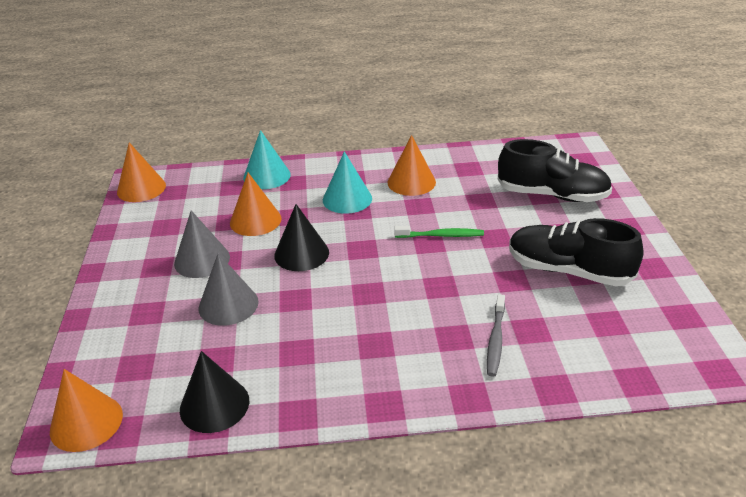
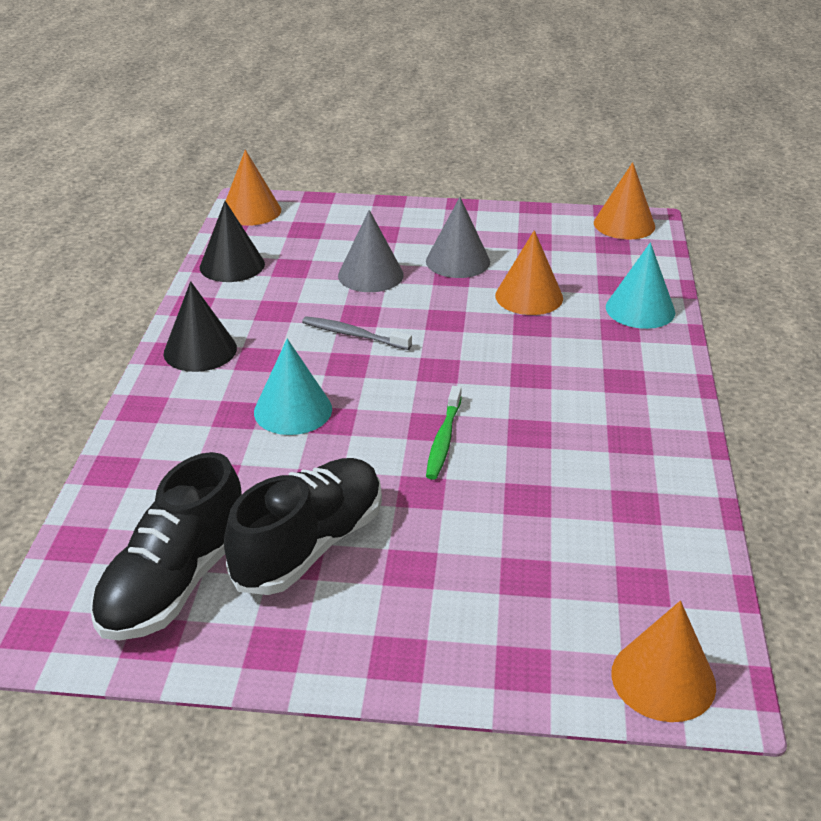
camera: 100 degrees right, 0 degrees up
(301, 253) = (445, 324): black cone -> black cone (200, 350)
(347, 199) = (563, 369): turquoise cone -> turquoise cone (293, 410)
(411, 182) = (599, 435): orange cone -> orange cone (663, 679)
(495, 340) = (212, 443): grey toothbrush -> grey toothbrush (353, 335)
(552, 195) = (522, 589): black shoe -> black shoe (175, 582)

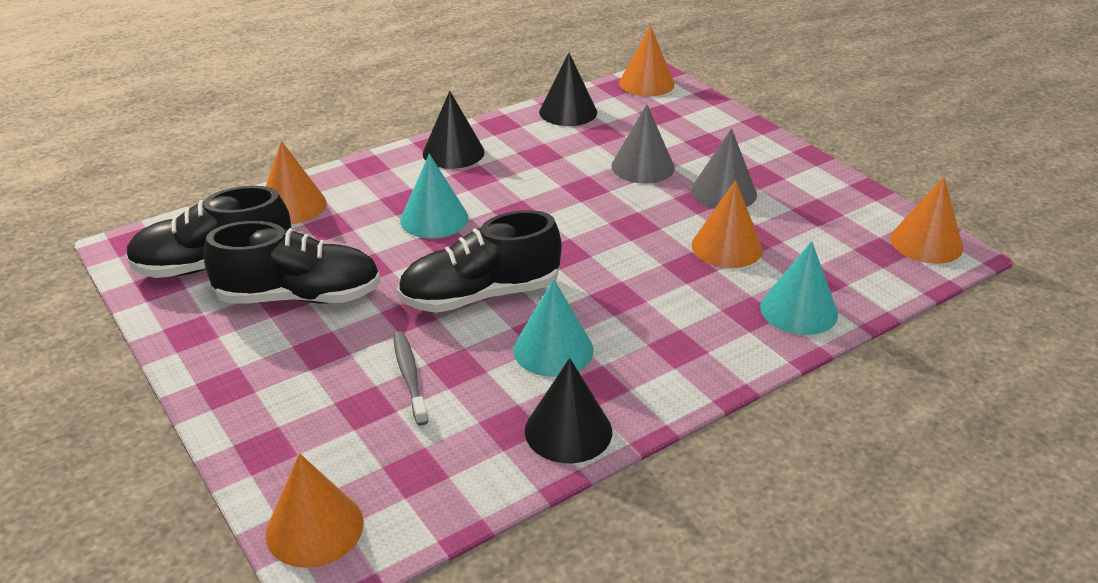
camera: 50 degrees right, 0 degrees up
(141, 484) = (292, 205): none -> orange cone
(353, 335) = (555, 197): grey toothbrush -> grey toothbrush (409, 377)
(443, 439) = (480, 295): green toothbrush -> black shoe
(562, 438) = (553, 349): none -> turquoise cone
(670, 479) = (568, 431): none -> black cone

